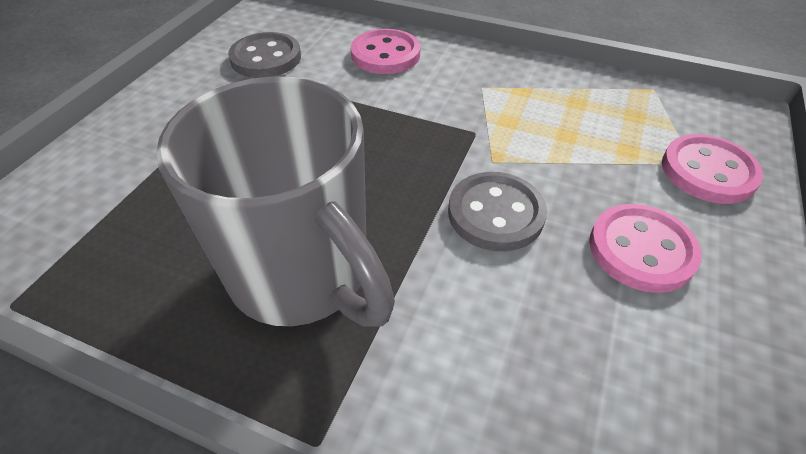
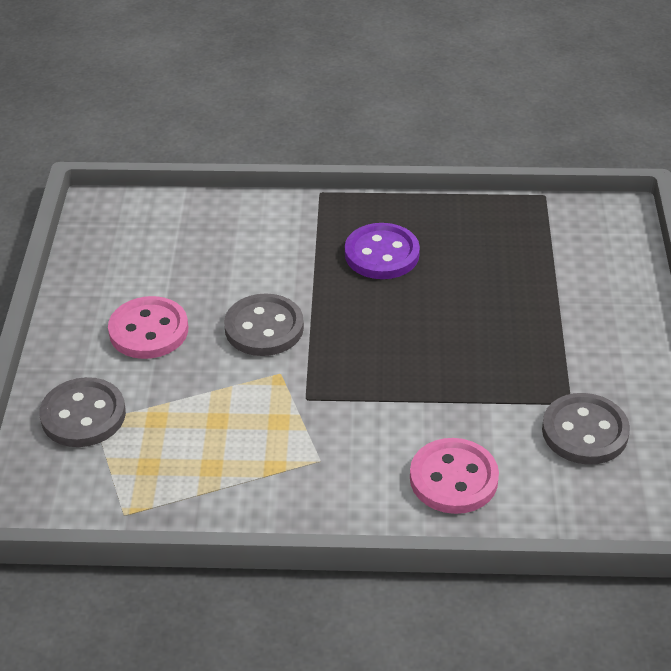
camera: 160 degrees right, 5 degrees down
(302, 274) = (382, 254): grey mug -> purple button
(708, 171) = (83, 415): pink button -> grey button

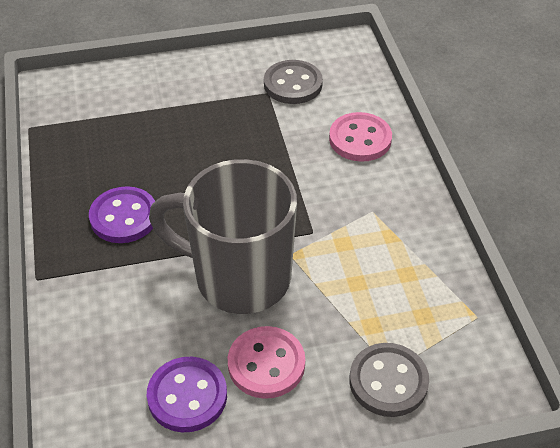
camera: 105 degrees left, 5 degrees up
(141, 274) = (187, 396): none -> purple button
(264, 328) = (239, 277): grey button -> grey mug

